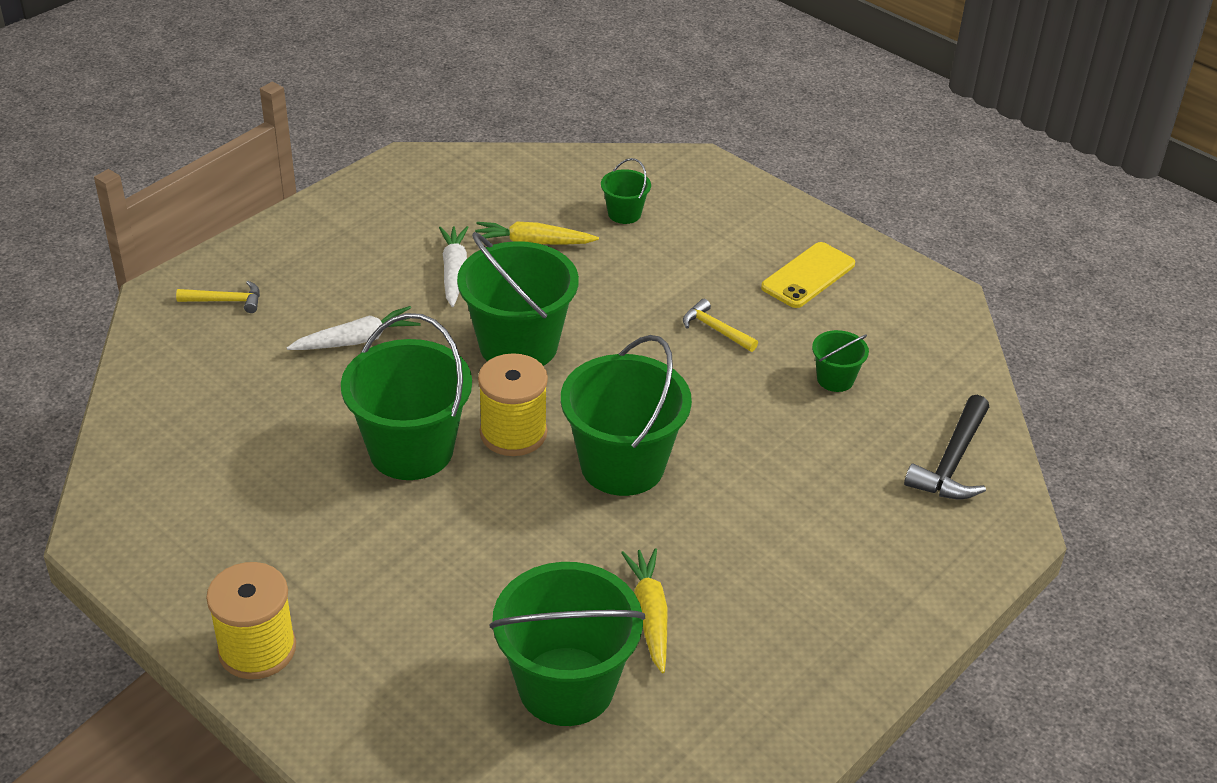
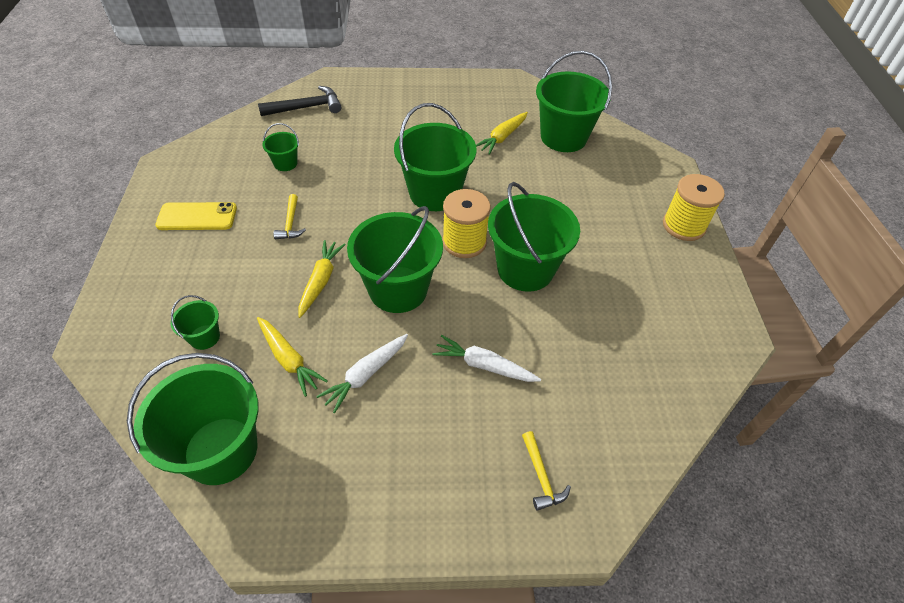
camera: 135 degrees left, 10 degrees up
(226, 301) = (541, 476): yellow hammer -> yellow hammer turned 150 degrees counterclockwise
(496, 176) = (221, 450): none -> green bucket
(600, 305) = (320, 281): none -> yellow carrot

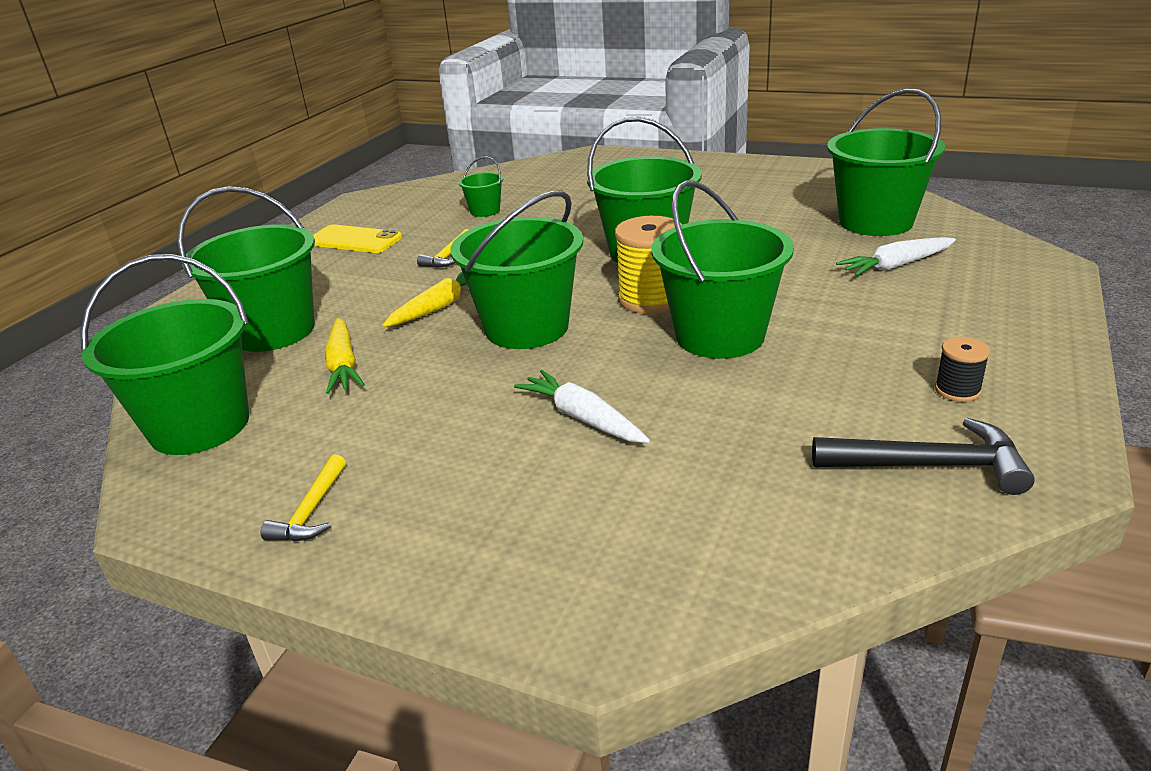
camera: 30 degrees right, 20 degrees down
(204, 337) = (273, 331): green bucket -> green bucket, size x2.14
(306, 107) = (547, 172): black hammer -> black hammer (930, 465)
(365, 375) = (419, 396): white carrot -> white carrot (896, 266)
(502, 137) = (781, 214): yellow carrot -> none
(541, 476) = (573, 554): yellow hammer -> yellow hammer (311, 511)
(671, 286) = (957, 390): none -> black spool
(683, 226) = (1026, 328): yellow spool -> none

